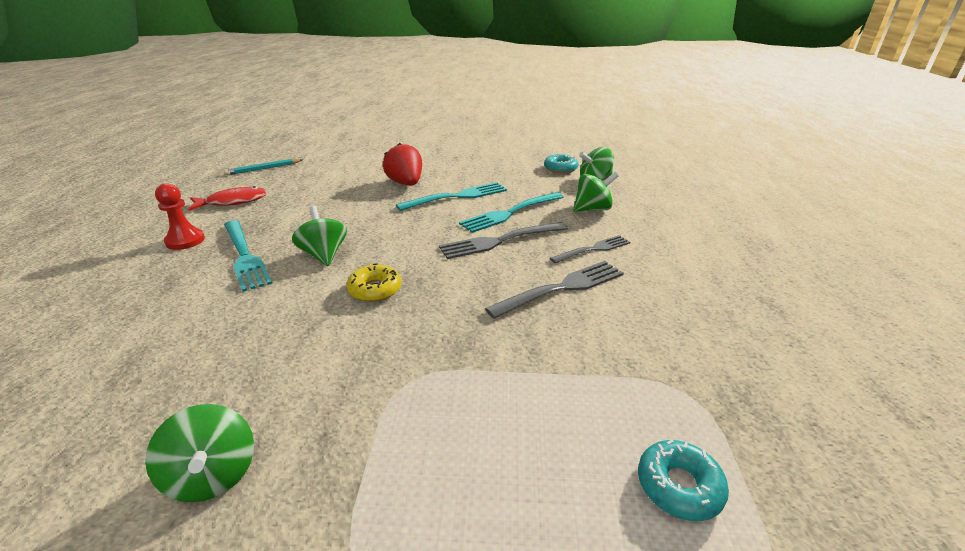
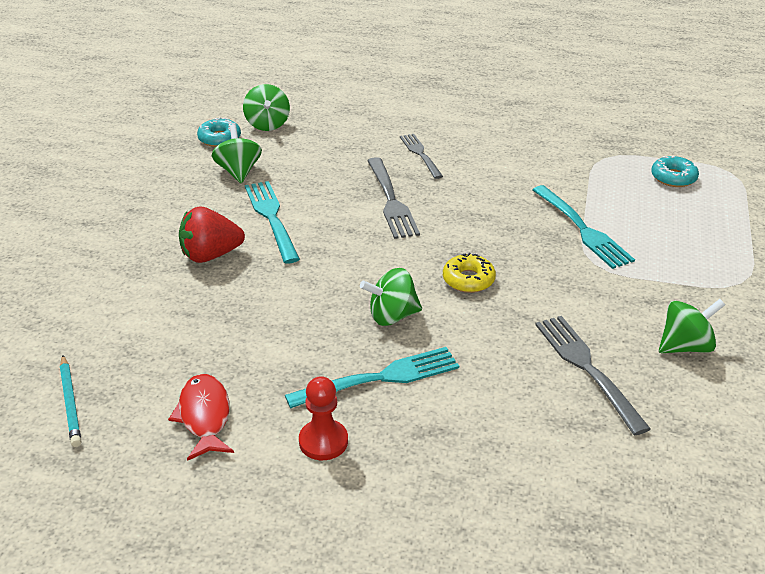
camera: 80 degrees left, 5 degrees up
(510, 213) = (330, 187): turquoise fork -> turquoise fork (582, 229)
(562, 288) = (481, 181): grey fork -> grey fork (587, 368)
(592, 209) = (338, 139): green spinning top -> green spinning top (238, 171)

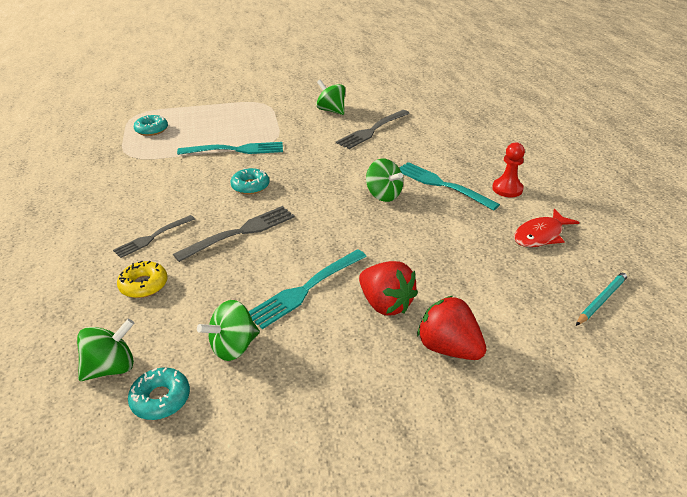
camera: 115 degrees left, 0 degrees up
(128, 271) = (448, 348): none -> red strawberry
(468, 280) = (322, 177): yellow donut -> yellow donut (144, 285)
(481, 223) = (250, 186): none -> turquoise donut
(582, 229) = (236, 150): turquoise fork -> turquoise fork turned 45 degrees clockwise

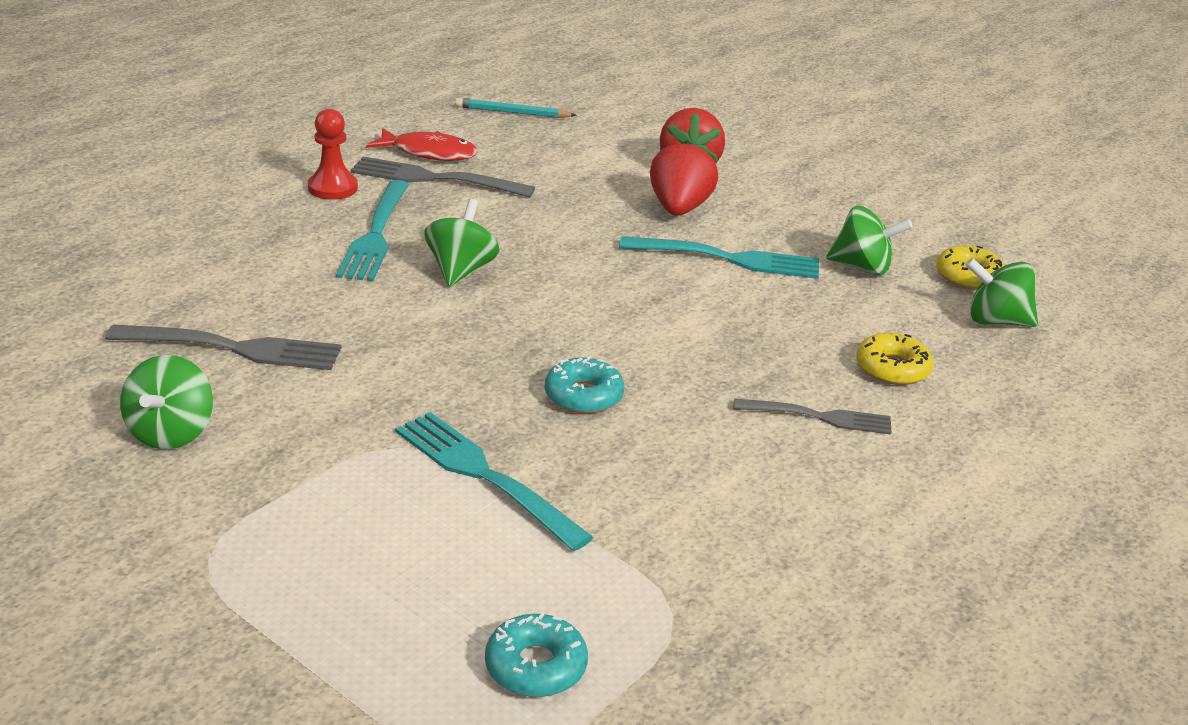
camera: 130 degrees left, 5 degrees down
(160, 399) = (968, 276): turquoise donut -> yellow donut
(240, 232) = (701, 347): grey fork -> grey fork (435, 179)

